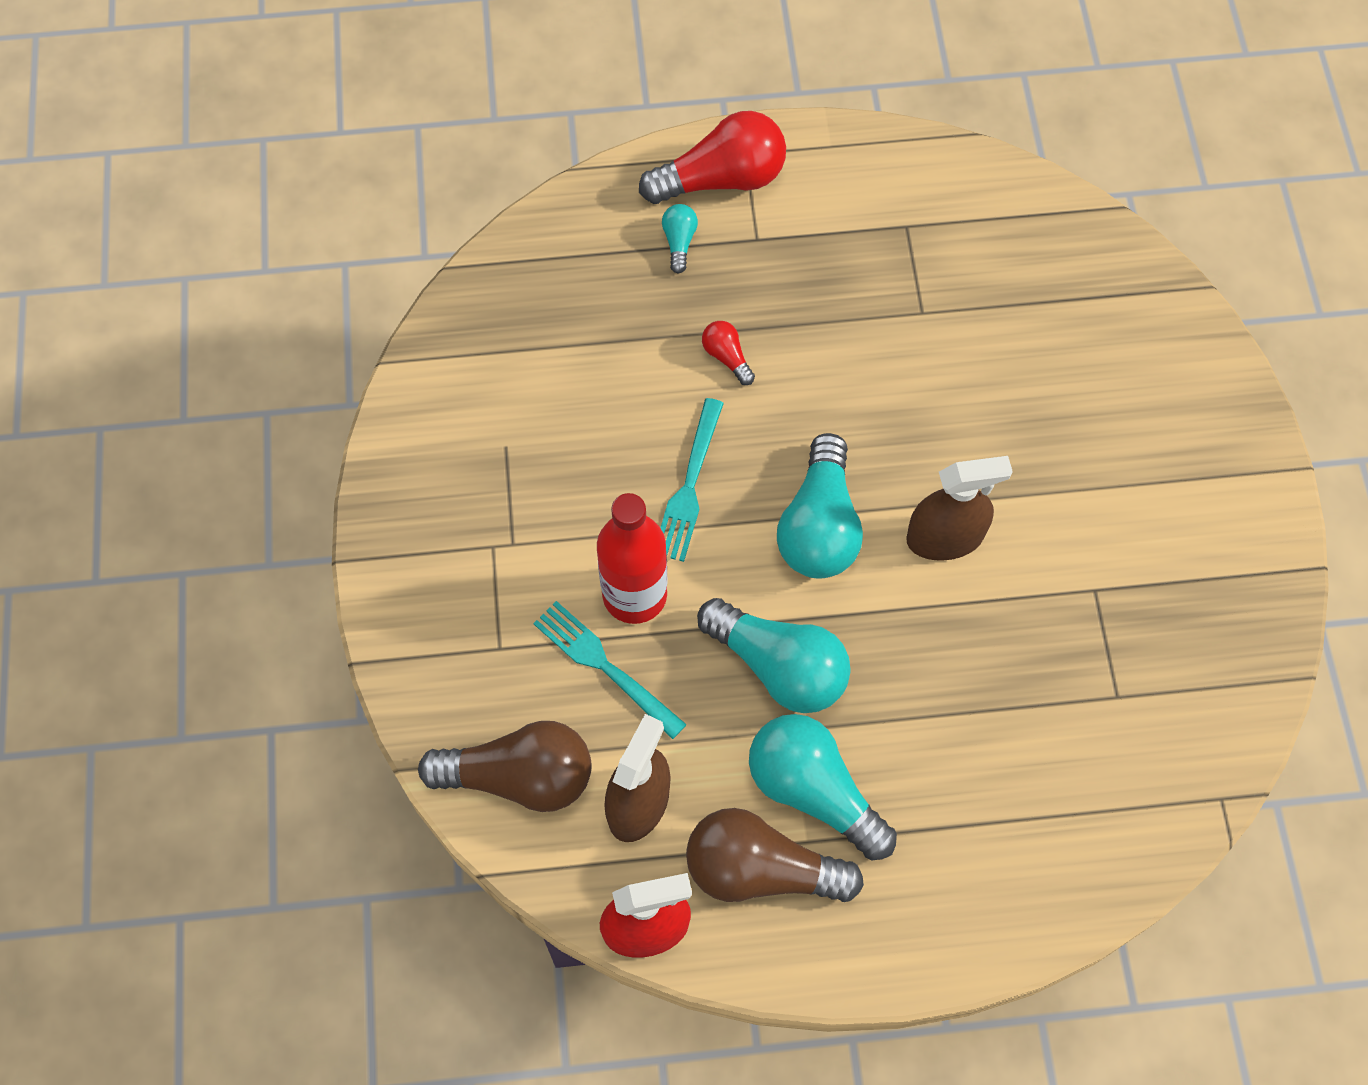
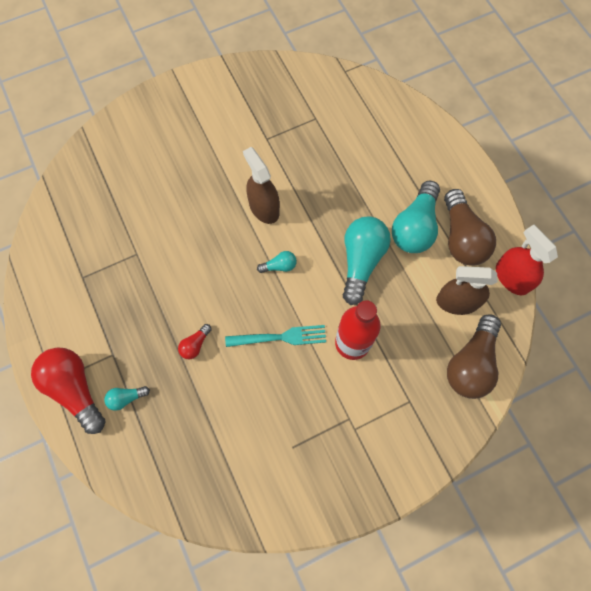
camera: 110 degrees left, 5 degrees up
(519, 777) = (470, 363): brown light bulb -> brown light bulb turned 135 degrees counterclockwise
(605, 666) = (396, 343): turquoise fork -> none
(819, 526) = (279, 266): turquoise light bulb -> turquoise light bulb, size x0.46

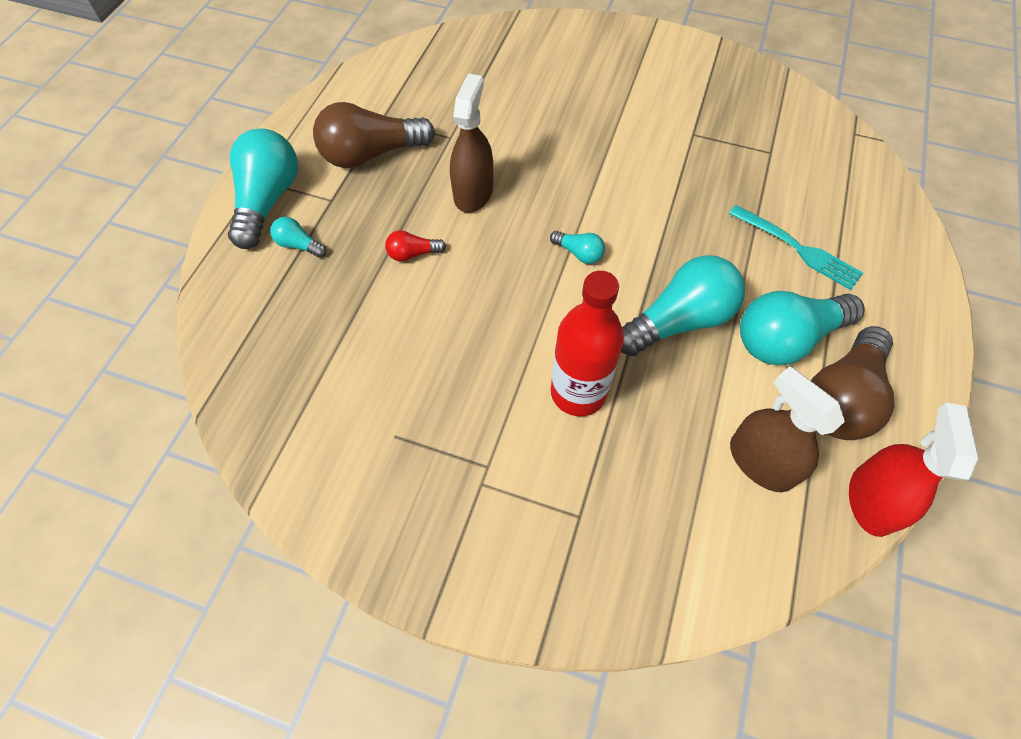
camera: 45 degrees right, 10 degrees down
(75, 389) = (268, 200): red light bulb -> turquoise light bulb
(264, 207) = (622, 190): brown spray bottle -> brown spray bottle (473, 192)
(280, 337) = (504, 319): turquoise fork -> turquoise fork (797, 248)
(470, 363) = (706, 548): brown light bulb -> brown light bulb (371, 154)

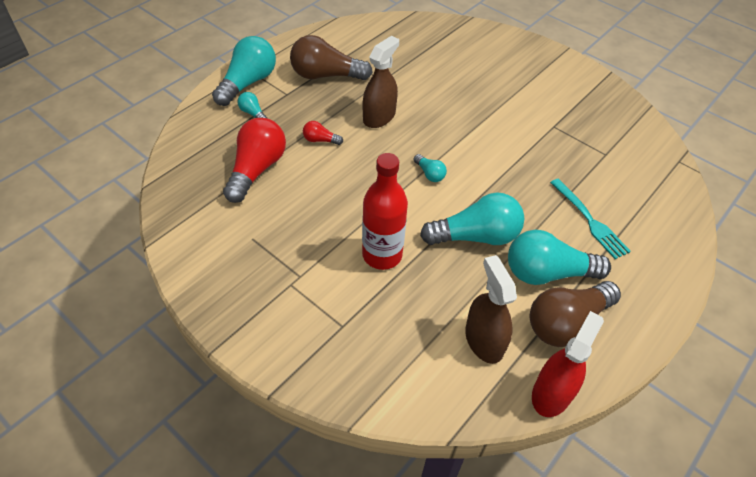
camera: 20 degrees right, 10 degrees down
(348, 329) = (257, 169): none -> red light bulb

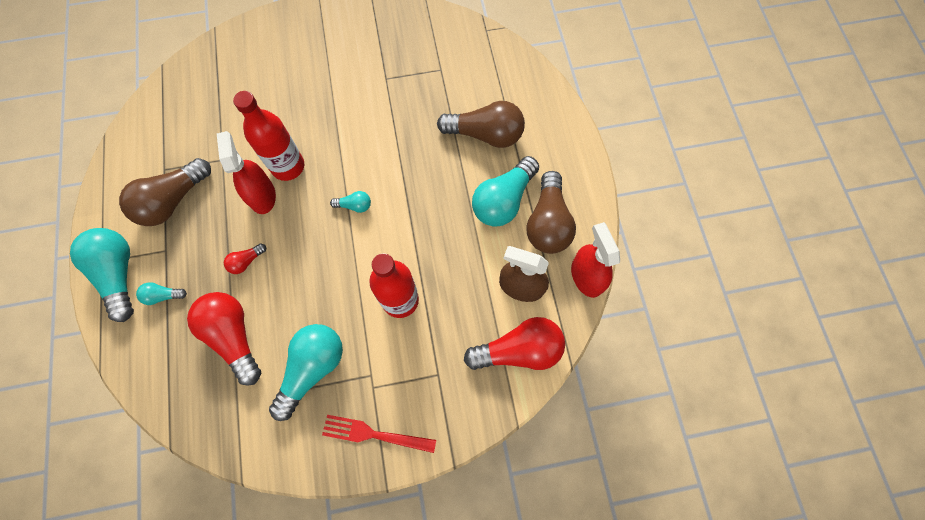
camera: 50 degrees left, 20 degrees up
(251, 311) = (374, 434): none -> red fork
(379, 117) = (262, 195): brown spray bottle -> red spray bottle
(417, 116) = (288, 166): none -> red bottle
(422, 379) = (518, 350): none -> red light bulb
(476, 236) = (437, 221): turquoise light bulb -> turquoise light bulb (312, 368)
(589, 220) = (485, 134): turquoise fork -> brown light bulb

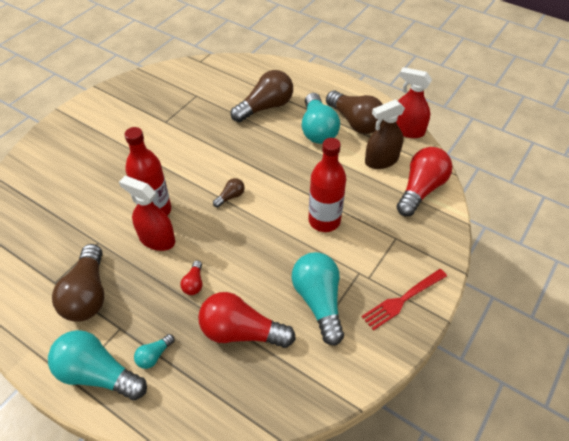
camera: 45 degrees left, 20 degrees down
(354, 205) = (230, 197): turquoise light bulb -> brown light bulb

